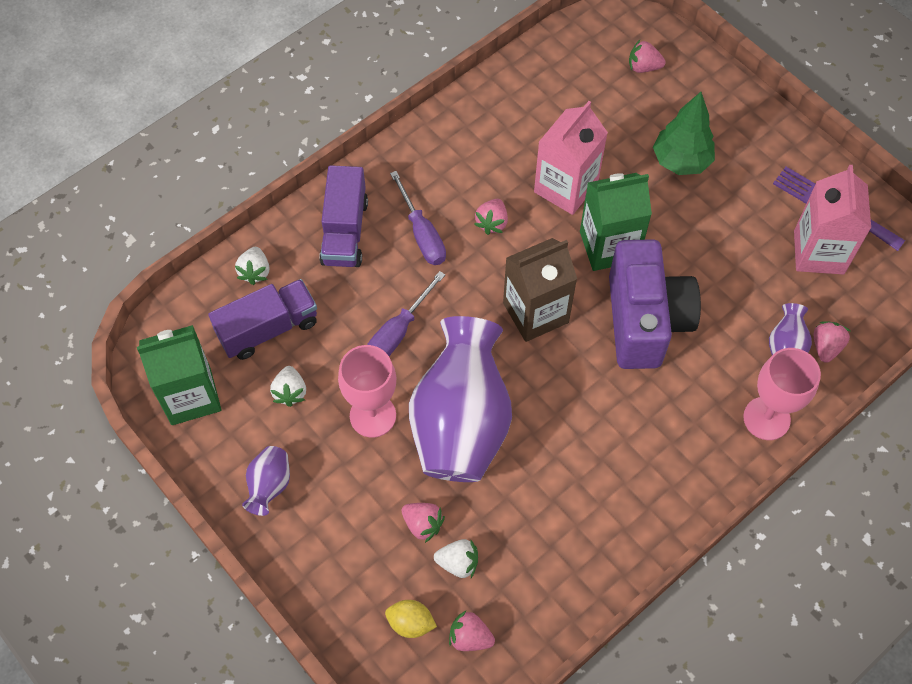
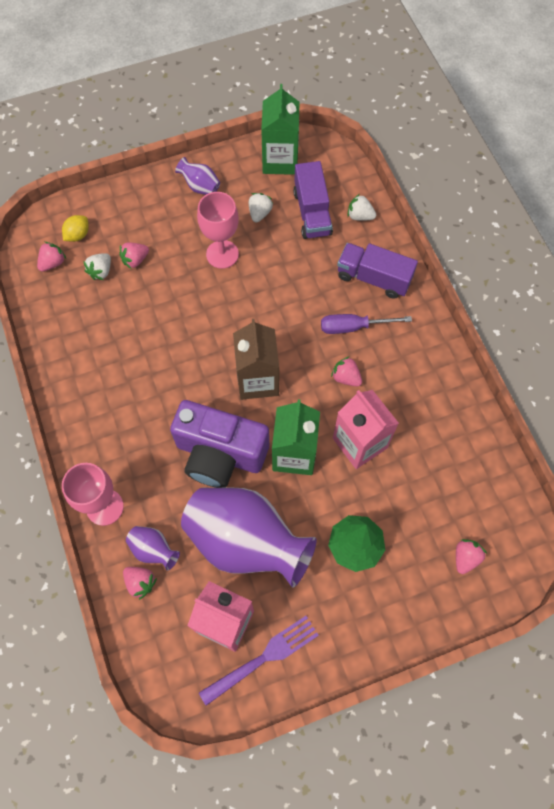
camera: 110 degrees right, 5 degrees up
(290, 392) = (259, 213): white strawberry -> white strawberry turned 90 degrees clockwise
(398, 332) = (278, 287): purple screwdriver -> none
(461, 424) = (193, 303): purple vase -> purple vase (246, 541)

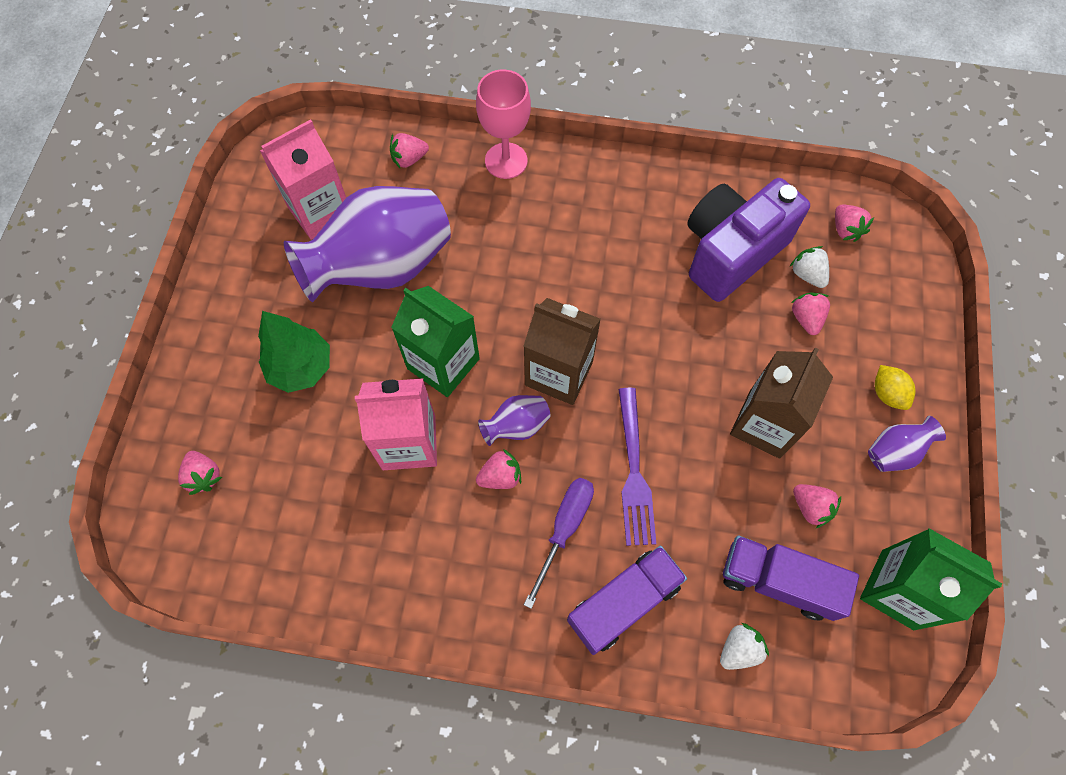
camera: 120 degrees right, 0 degrees up
(78, 235) = (877, 272): yellow lemon -> yellow lemon (887, 393)
(153, 550) = (433, 183): purple vase -> purple vase (516, 426)
(220, 454) = (493, 289): purple camera -> purple camera (731, 252)
(222, 254) = (764, 424): pink goblet -> brown carton
(259, 213) = (811, 507): white strawberry -> pink strawberry
(263, 658) = (263, 225): purple fork -> purple fork (634, 471)

